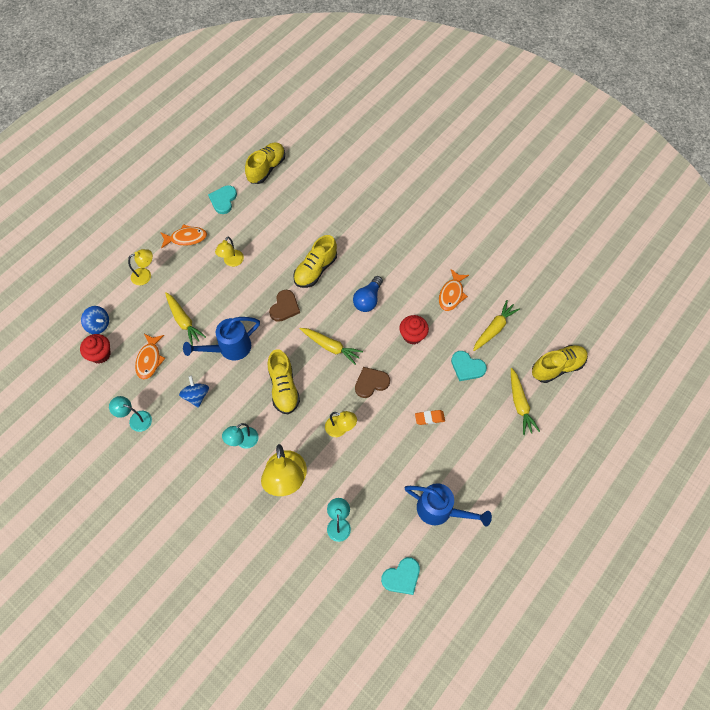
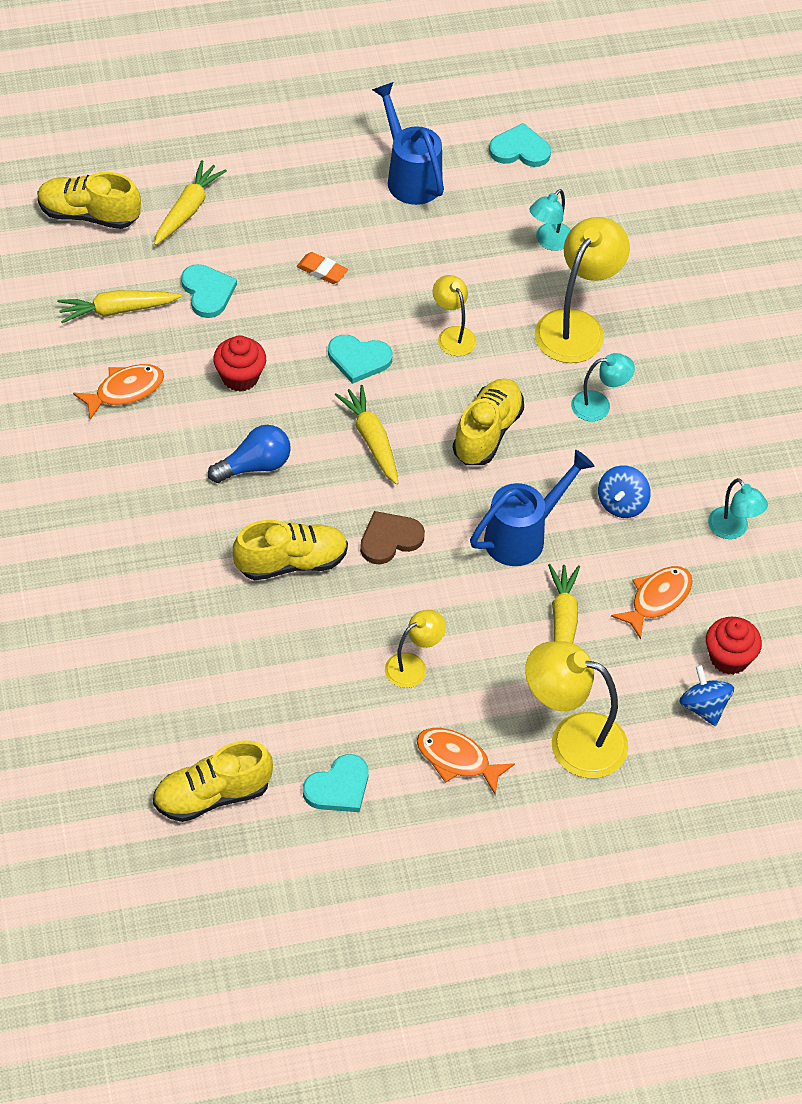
camera: 145 degrees left, 10 degrees down
(145, 275) = (572, 740): yellow lamp -> yellow lamp, size x1.82
(230, 348) = (523, 535): blue watering can -> blue watering can turned 45 degrees counterclockwise
(371, 383) = (359, 359): brown heart -> turquoise heart

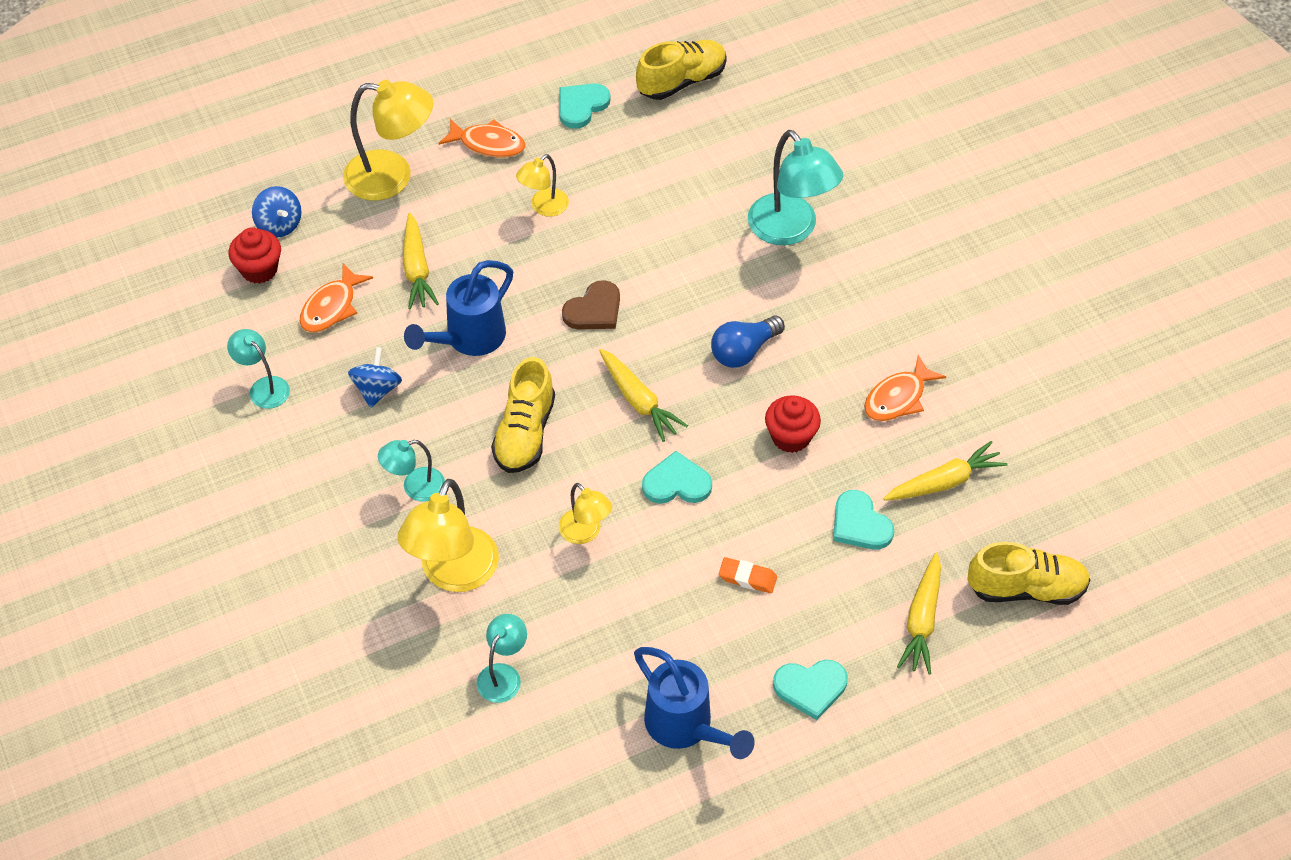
camera: 170 degrees right, 0 degrees up
(159, 582) = (790, 230): none -> turquoise lamp
(291, 562) = (679, 271): yellow shoe -> none
(520, 149) = (563, 799): turquoise heart -> turquoise heart (810, 688)

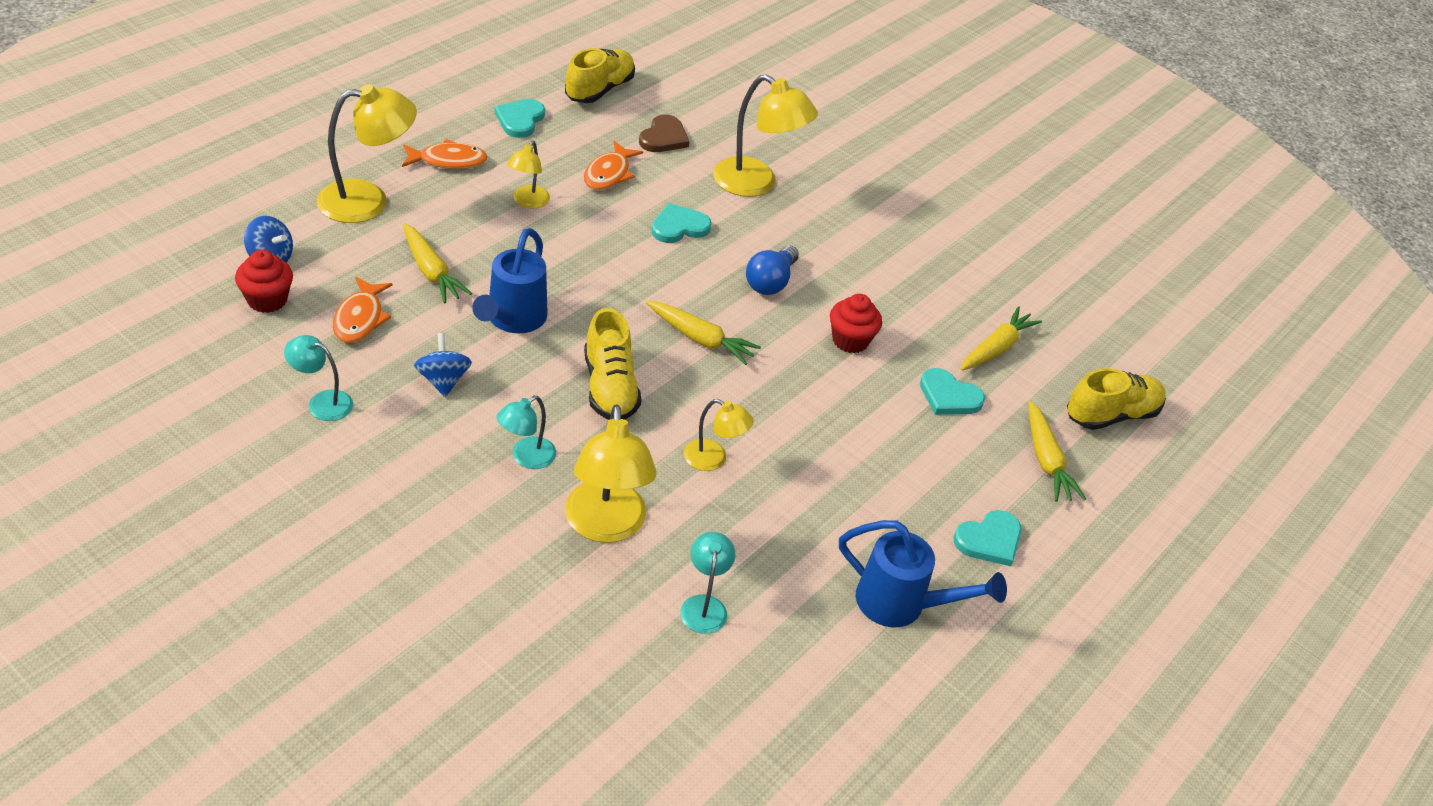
camera: 30 degrees left, 10 degrees down
(594, 310) = (619, 274): brown heart -> brown heart (663, 137)
(676, 483) = (773, 399): turquoise heart -> turquoise heart (679, 227)
(747, 578) = (880, 462): orange eraser -> none
(790, 230) = (756, 184): turquoise lamp -> yellow lamp
(898, 398) = (920, 292): orange fish -> orange fish (609, 174)

